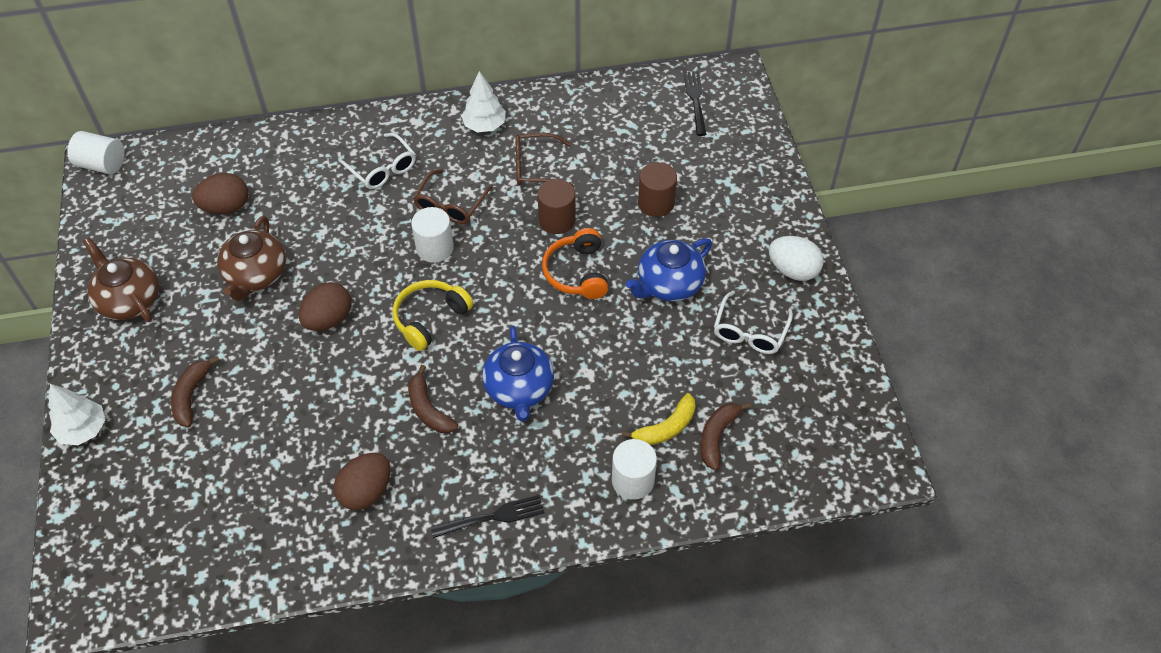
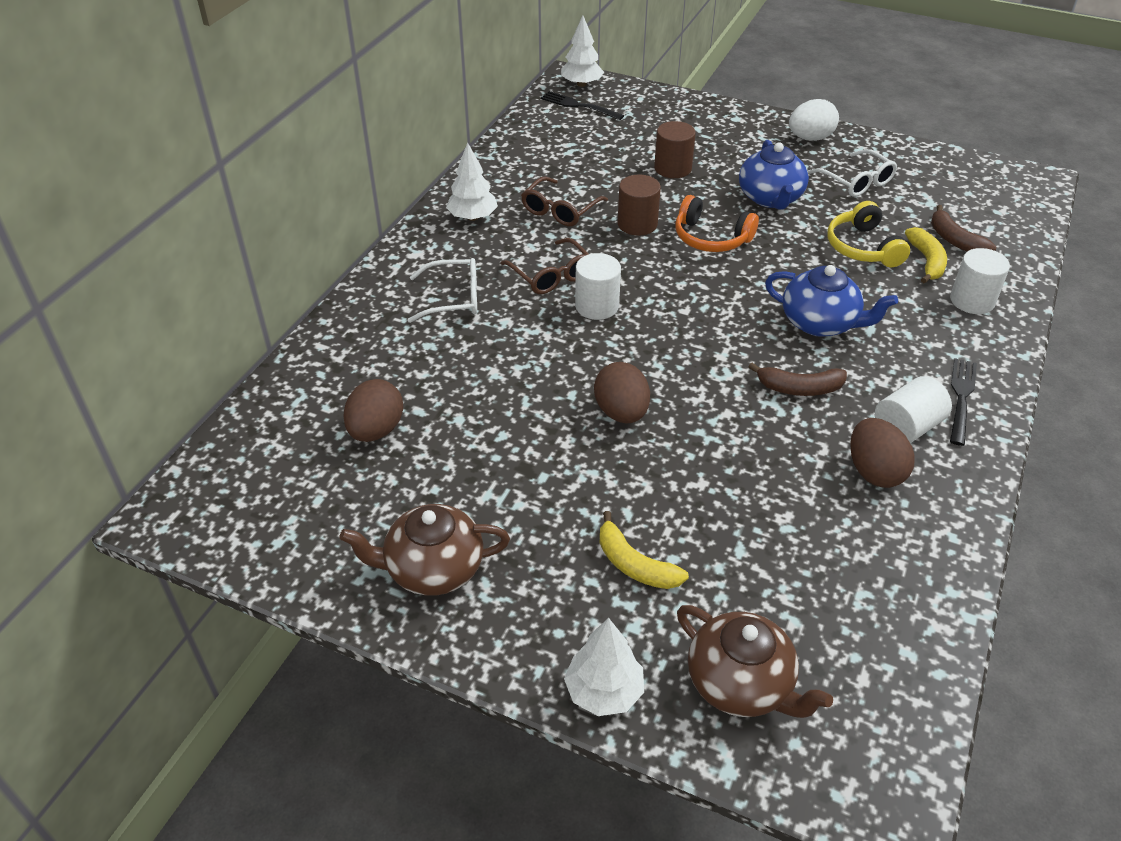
camera: 55 degrees left, 10 degrees down
(102, 164) = (176, 514): white cylinder -> white cylinder (906, 427)
(191, 396) = (634, 564): brown banana -> yellow banana
(256, 275) = (504, 444): brown teapot -> brown teapot (741, 683)
(430, 318) = (685, 343): yellow headphones -> yellow headphones (863, 247)
(731, 84) = (581, 84): none -> white tree

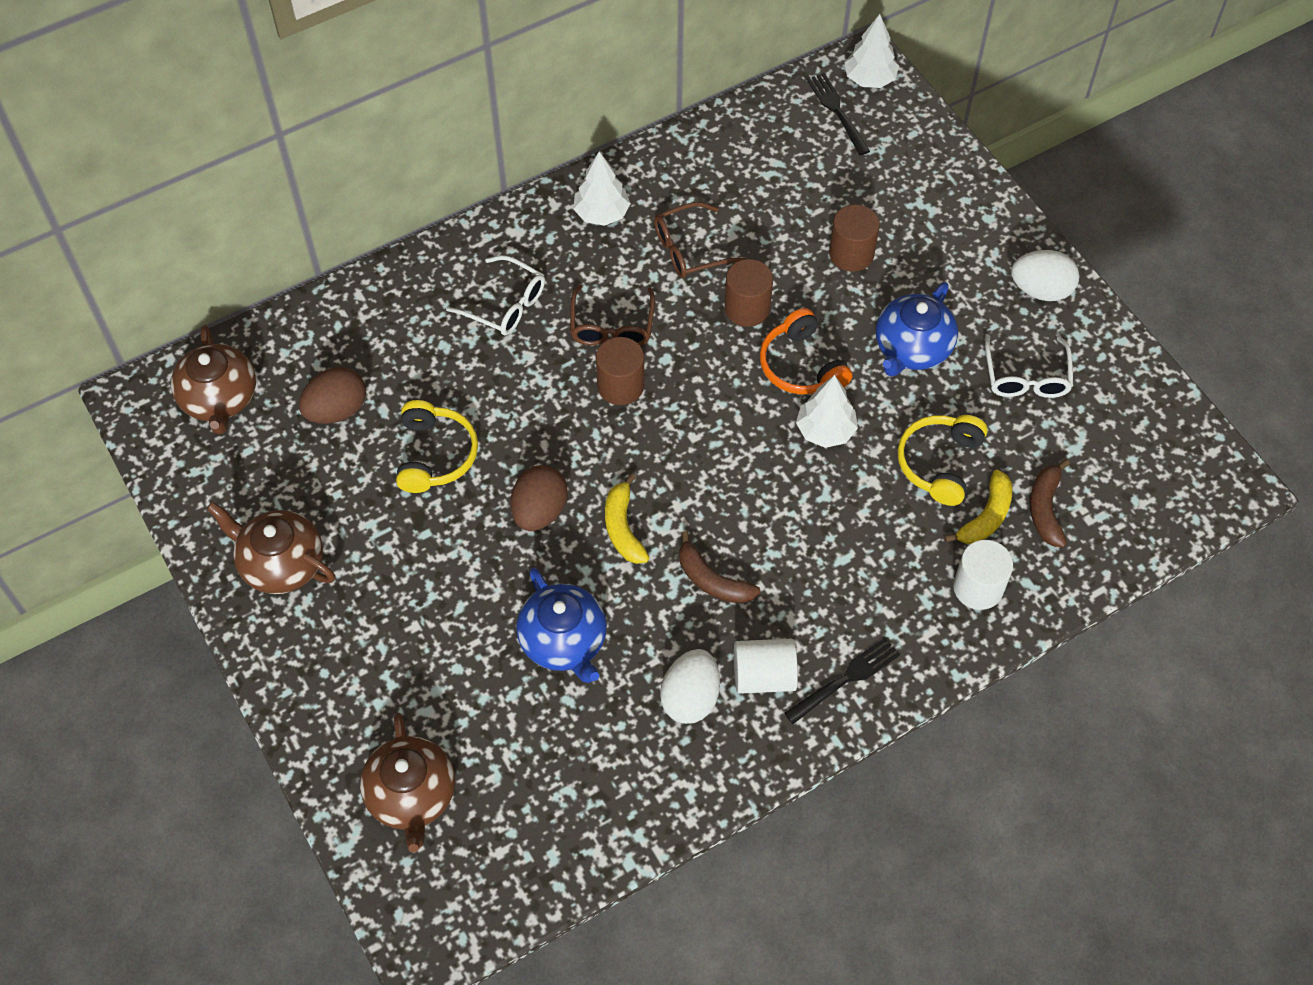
camera: 35 degrees right, 15 degrees up
(254, 475) = (219, 399): none -> brown teapot
(495, 418) = (435, 455): none -> yellow headphones
(597, 306) = (620, 386): white cylinder -> brown cylinder
(604, 692) = (315, 737): white tree -> white tree (825, 430)
(634, 564) = (424, 654): yellow banana -> yellow banana (623, 528)
(820, 323) = (803, 524): blue teapot -> blue teapot (564, 641)
(874, 471) = (690, 698): brown egg -> white egg

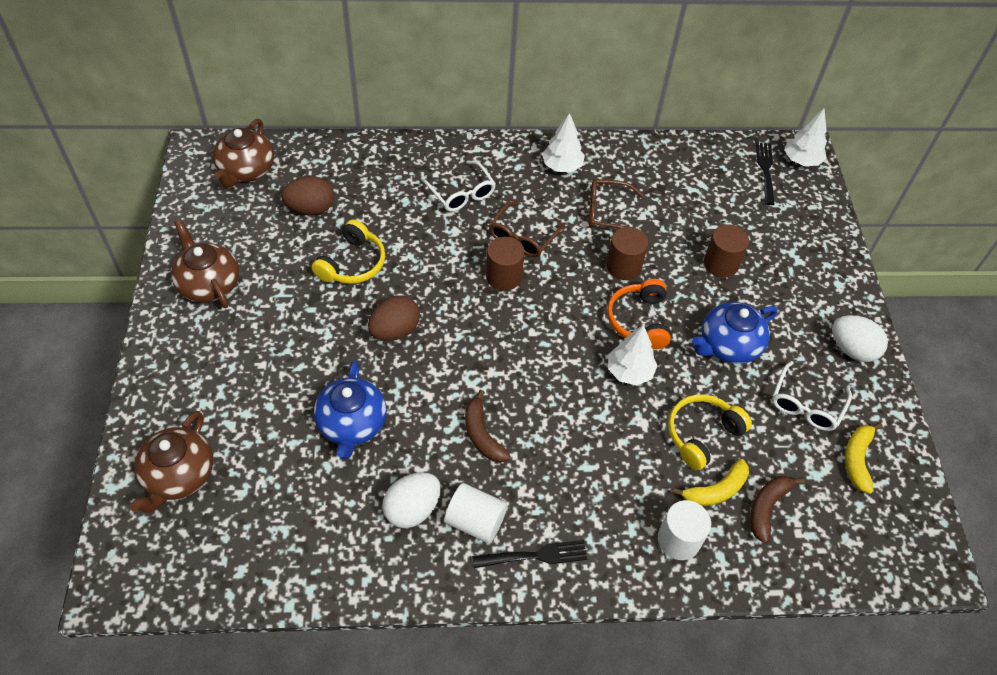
camera: 25 degrees right, 5 degrees down
(623, 528) = (443, 368): yellow banana -> yellow banana (857, 459)

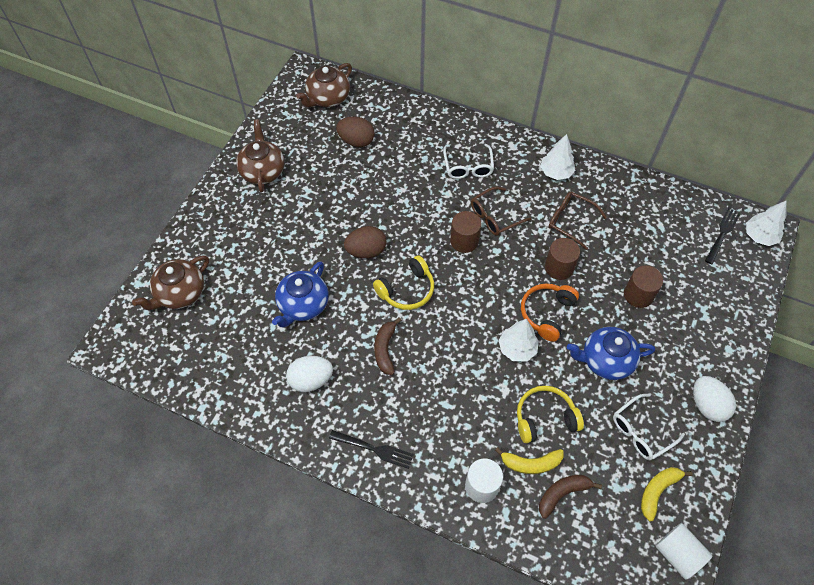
camera: 30 degrees right, 5 degrees up
(352, 263) = (363, 191): yellow headphones -> yellow headphones (407, 290)
(475, 521) = (347, 407): white cylinder -> white cylinder (677, 554)

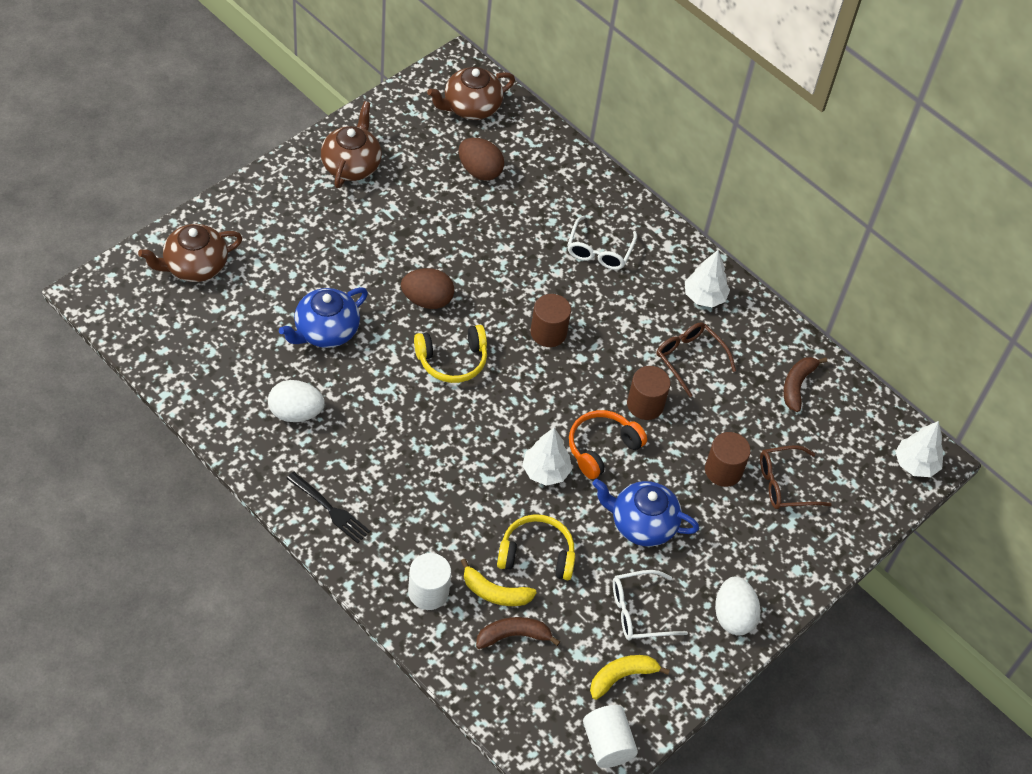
camera: 15 degrees right, 5 degrees down
(385, 349) = (394, 413): brown banana -> brown banana (797, 385)
(495, 216) = (600, 319): brown glasses -> brown glasses (785, 484)
(722, 234) = (870, 444): black fork -> none

